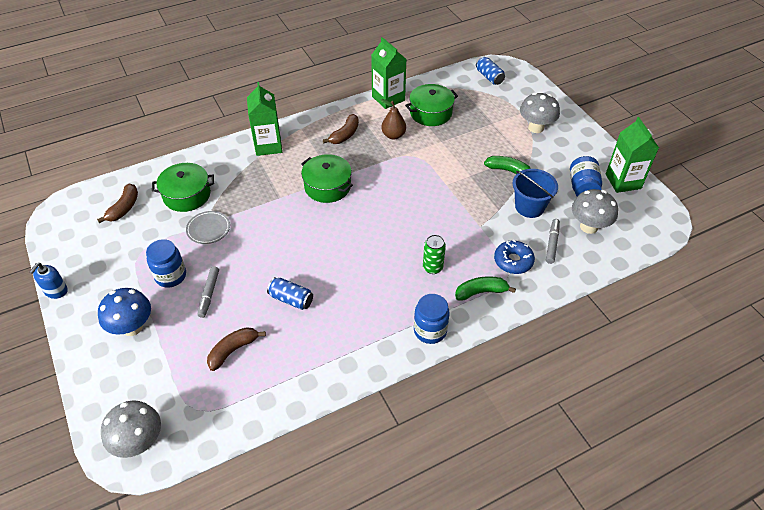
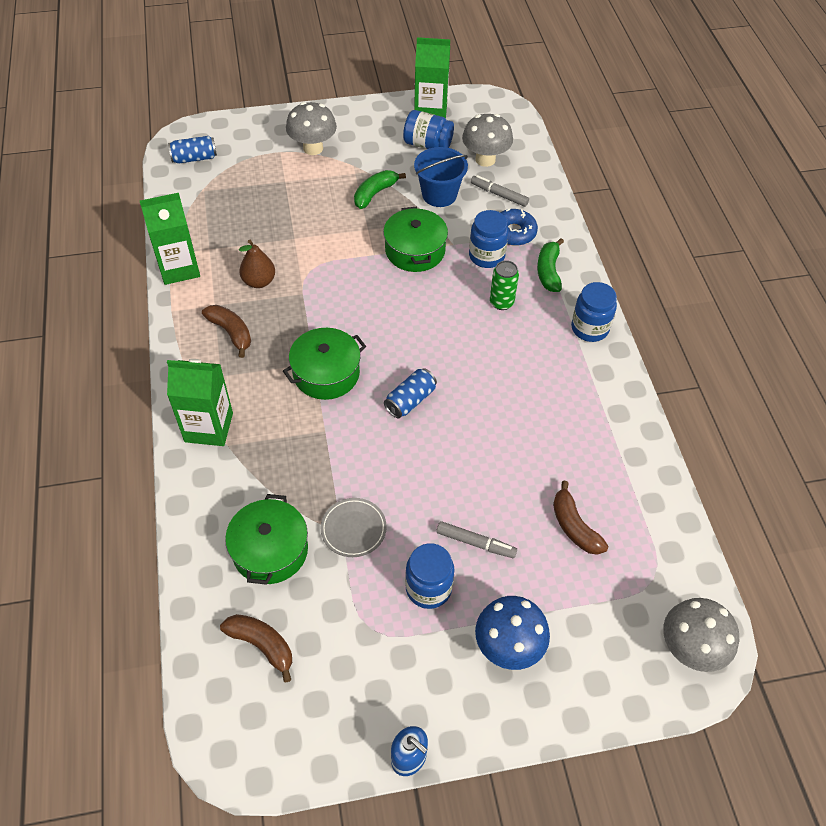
camera: 75 degrees left, 5 degrees up
(291, 299) = (510, 450): blue can -> blue can (410, 400)
(431, 113) = (234, 233): green pot -> green pot (415, 250)
(477, 249) = (486, 256): none -> blue jar

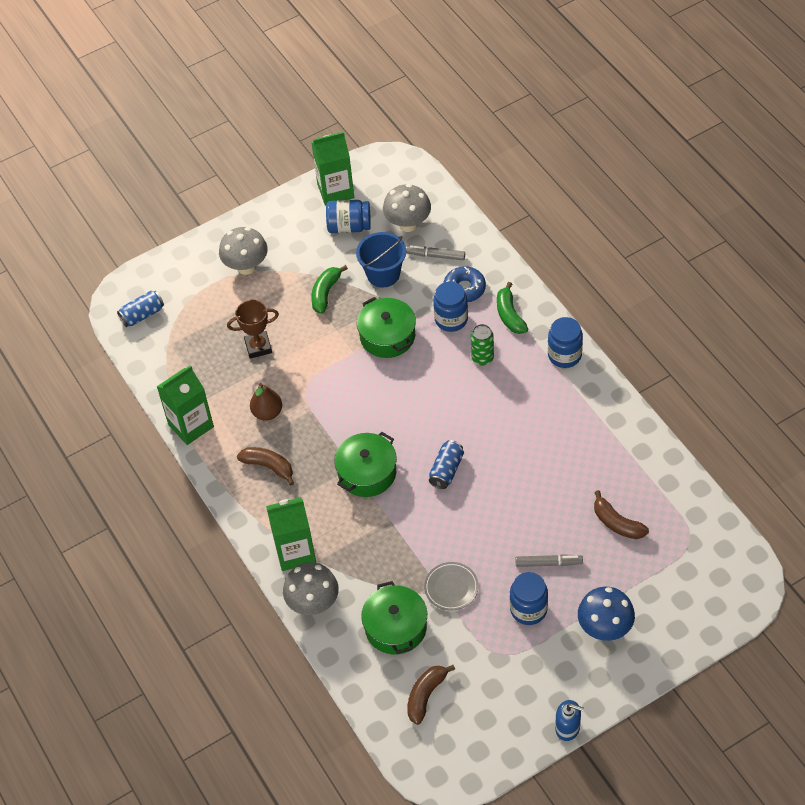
camera: 15 degrees left, 0 degrees up
(262, 645) = (426, 695): brown banana -> brown banana turned 75 degrees counterclockwise
(284, 219) = (258, 347): none -> brown trophy
(690, 648) = (734, 580): grey mushroom -> grey mushroom (313, 603)

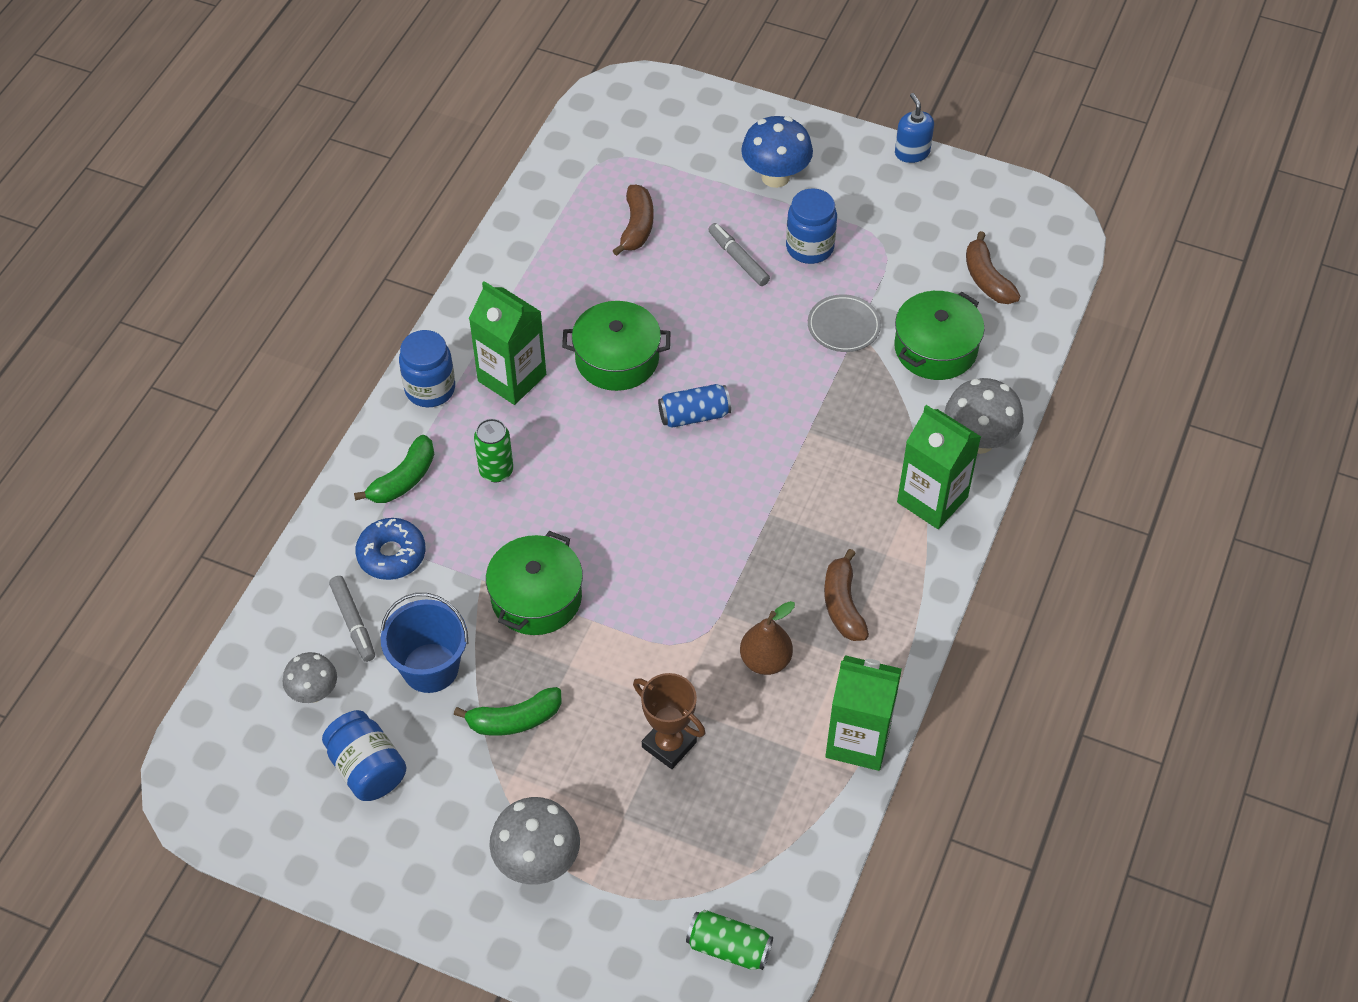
camera: 130 degrees left, 0 degrees up
(142, 315) = (729, 947): blue can -> green can
(335, 191) = (305, 834): green carton -> green carton (512, 378)
(367, 472) = (763, 493): green pot -> green pot (617, 359)
(408, 224) = (314, 693): grey mushroom -> grey mushroom, size x0.64
(426, 695) = (986, 279): brown banana -> brown banana turned 75 degrees clockwise
(451, 319) = (456, 540): blue jar -> none

